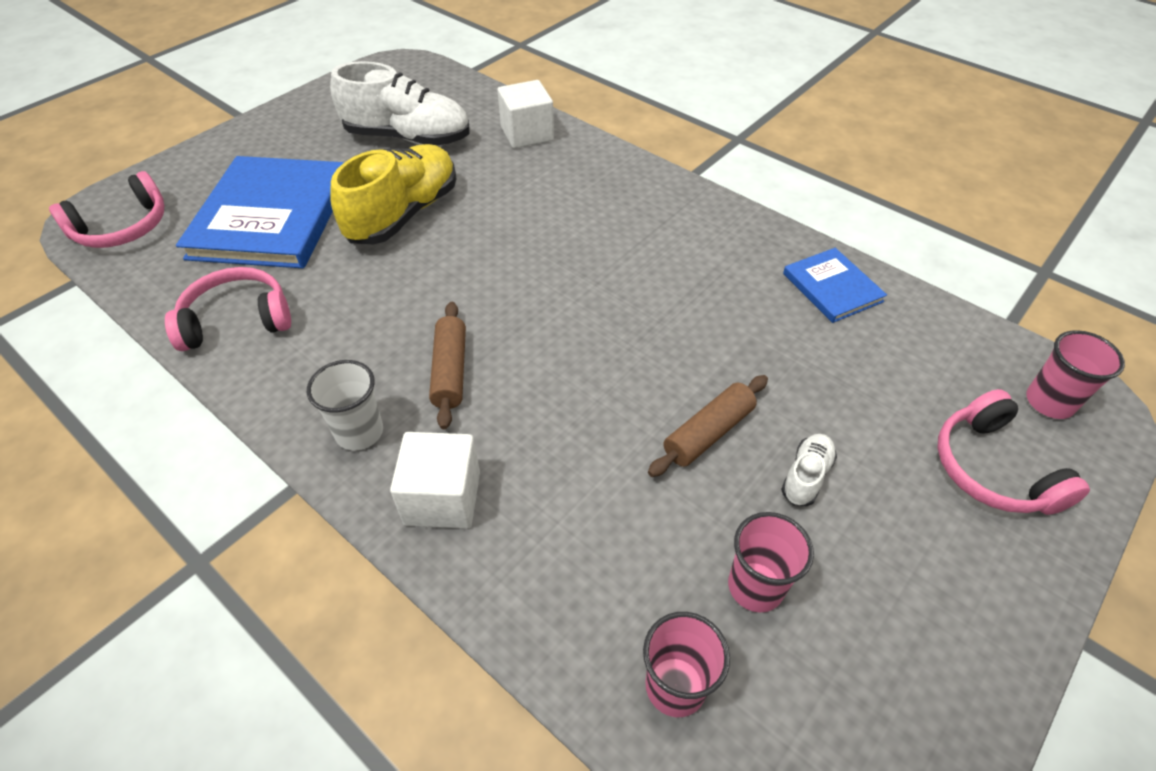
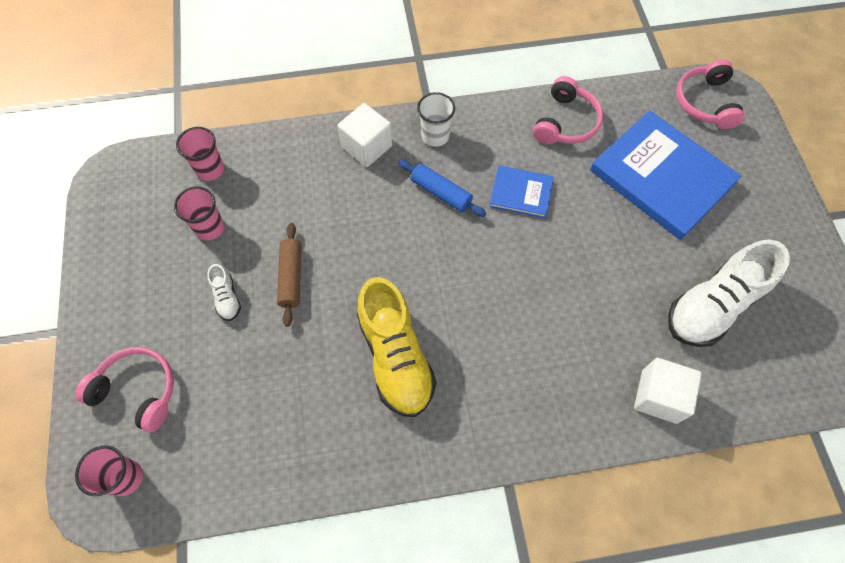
camera: 130 degrees right, 15 degrees up
(403, 214) = (607, 248): yellow shoe -> yellow shoe (395, 357)
(450, 371) = (441, 193): brown rolling pin -> blue rolling pin
(832, 287) = (312, 452): blue book -> blue book (521, 193)

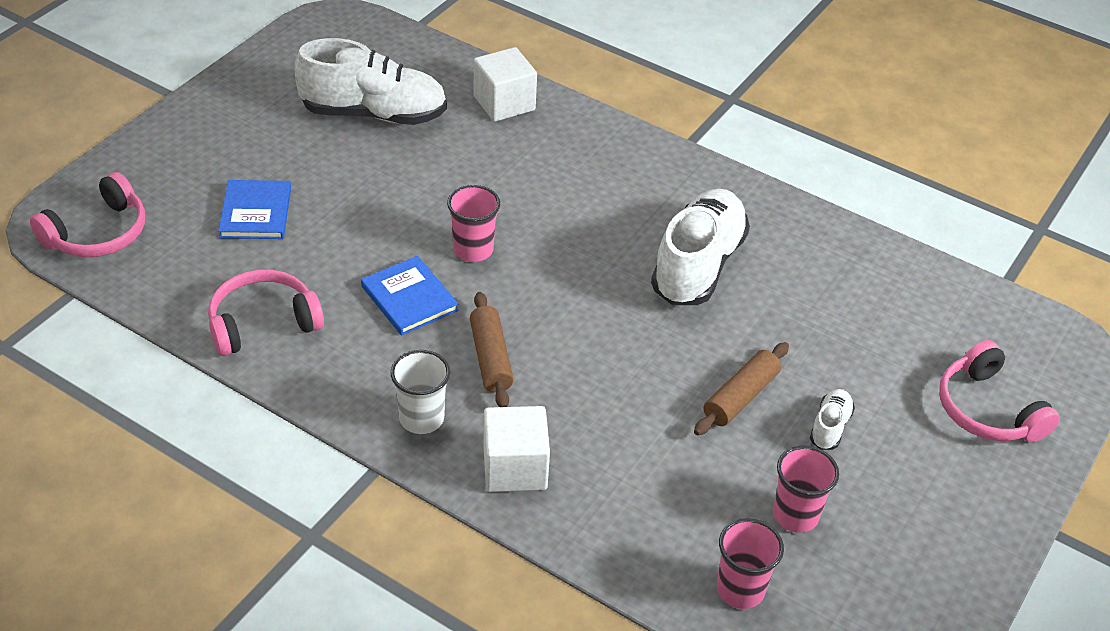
camera: 140 degrees left, 20 degrees down
(125, 477) = (1038, 350): pink cup -> pink cup (473, 249)
(395, 357) = (698, 265): yellow shoe -> white shoe
(441, 193) = (490, 358): blue rolling pin -> brown rolling pin
(661, 177) = (256, 212): blue book -> blue book, size x0.50

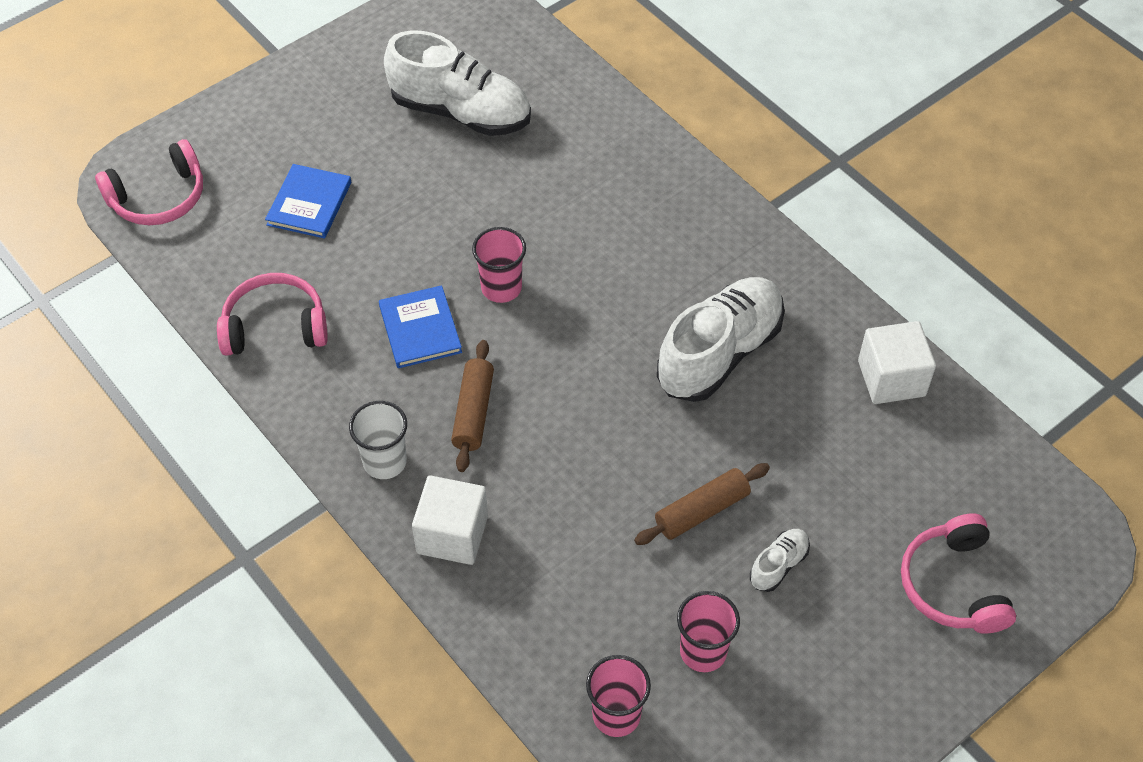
camera: 20 degrees right, 10 degrees up
(504, 103) = (595, 123): white cube -> white cube (891, 378)

